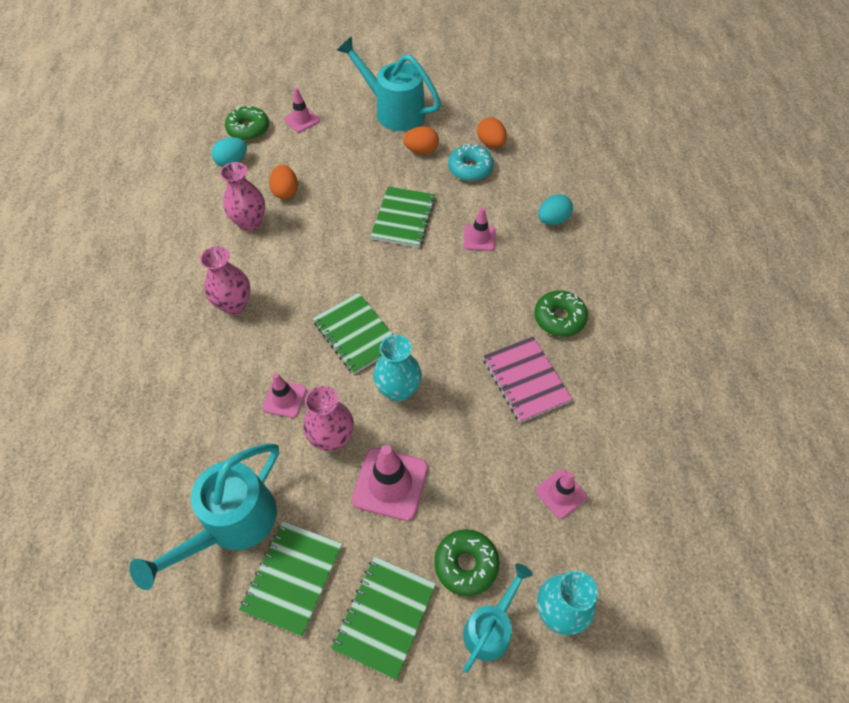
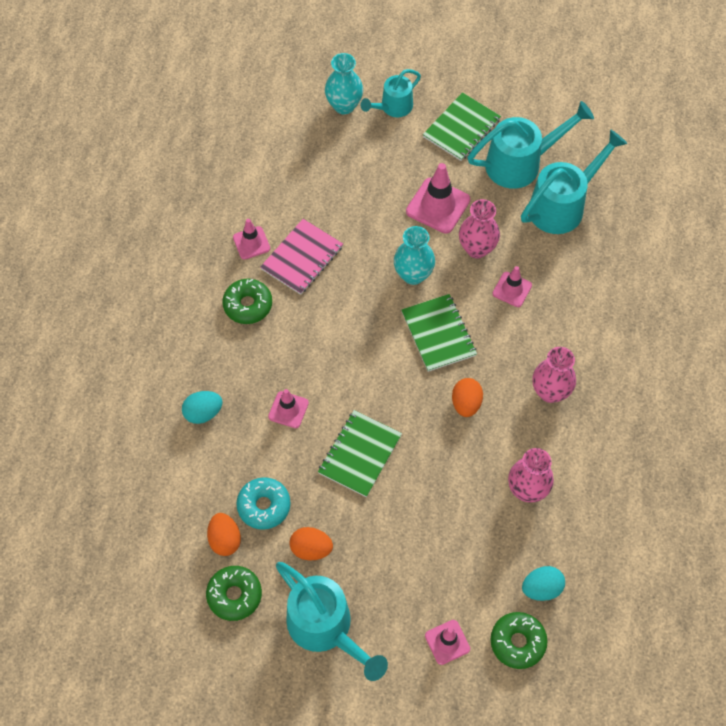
camera: 165 degrees left, 5 degrees up
(285, 192) = (482, 524): orange egg -> orange egg (466, 403)
(292, 577) = (521, 163): green notebook -> turquoise watering can
(466, 564) = (397, 144): green donut -> green donut (234, 595)
(526, 380) = (302, 258): pink notebook -> pink notebook turned 45 degrees clockwise
(561, 494) = (311, 170): pink traffic cone -> pink traffic cone (251, 243)

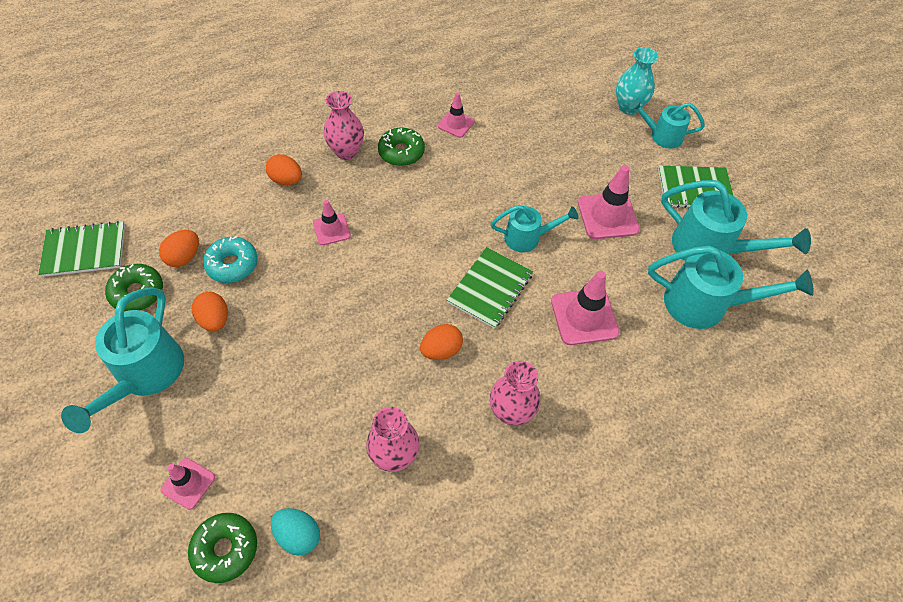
camera: 50 degrees right, 5 degrees down
(203, 413) = (286, 180): turquoise egg -> orange egg
(302, 258) = (472, 160): pink notebook -> none
(360, 454) = (329, 301): green notebook -> green notebook (84, 250)
(413, 275) = (528, 238): turquoise vase -> turquoise watering can
(477, 248) = (597, 267): pink vase -> pink vase (346, 151)
(512, 289) = (584, 317): pink traffic cone -> pink traffic cone, size x1.66

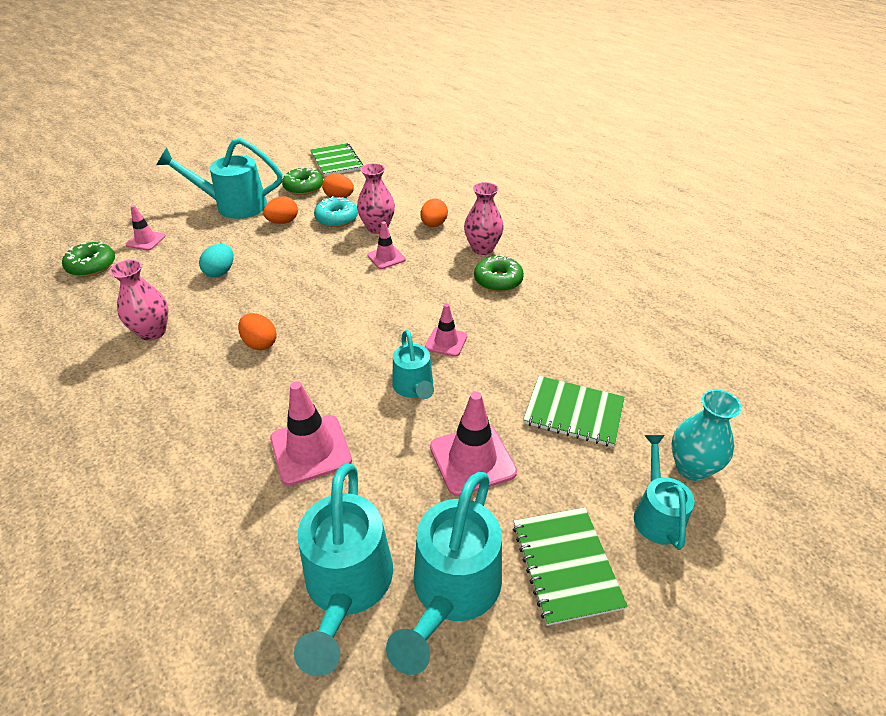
camera: 80 degrees right, 15 degrees down
(298, 535) = (93, 295): turquoise egg -> turquoise egg (220, 272)
(456, 124) = (559, 310): pink traffic cone -> pink traffic cone (446, 342)
(490, 288) = (338, 367): green notebook -> green notebook (573, 412)
(511, 412) = (189, 401): pink vase -> pink vase (377, 228)

